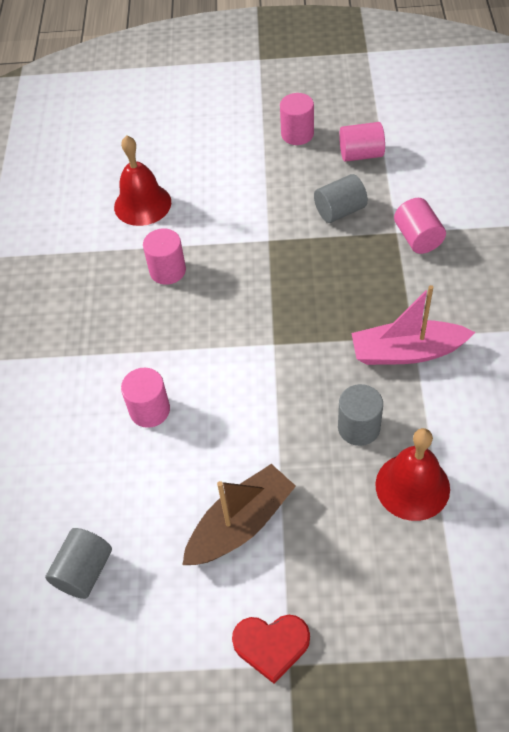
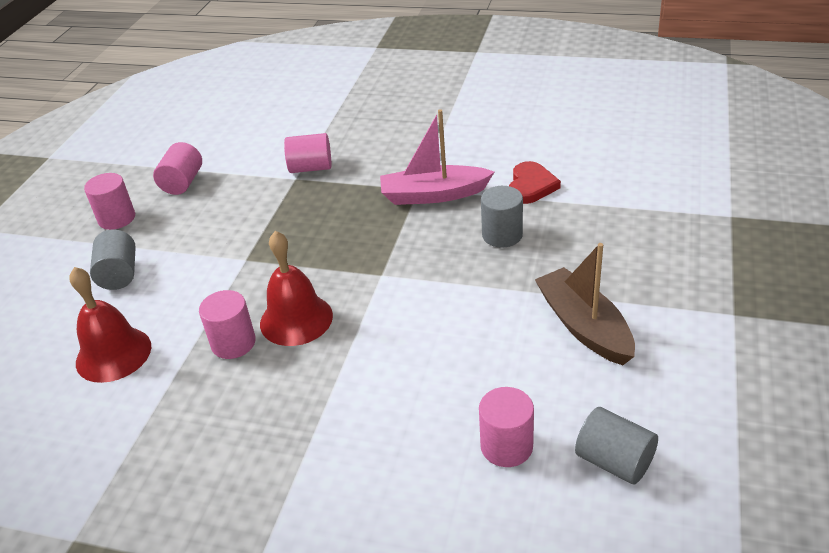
camera: 75 degrees left, 15 degrees down
(150, 410) = (421, 380): pink cylinder -> pink cylinder (506, 446)
(271, 645) = (714, 323): red heart -> red heart (531, 186)
(340, 211) = (244, 207): grey cylinder -> grey cylinder (119, 274)
(407, 352) = (433, 195): pink boat -> pink boat turned 75 degrees clockwise
(412, 486) = (572, 215): red bell -> red bell (296, 319)

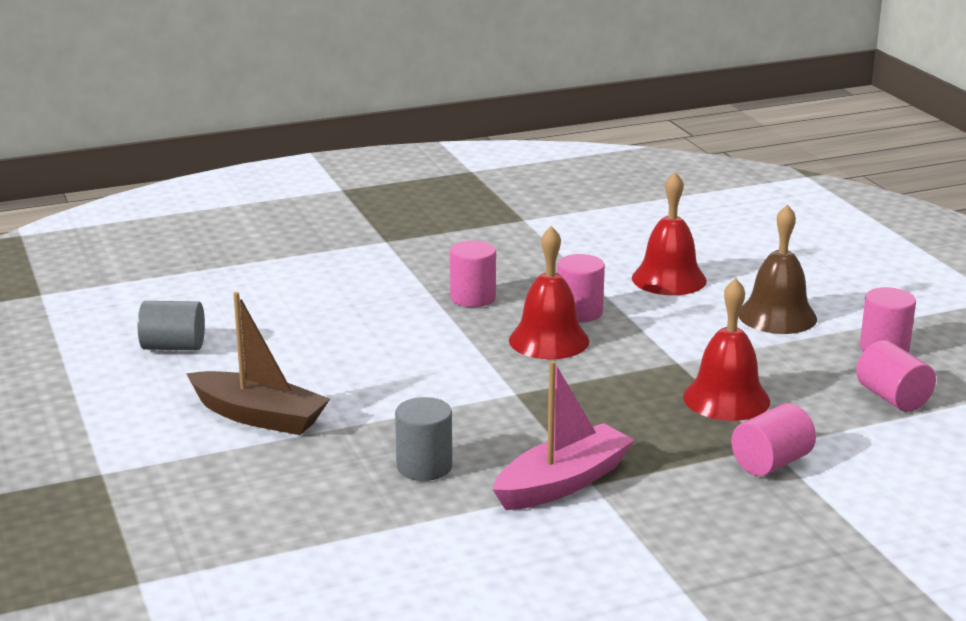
camera: 140 degrees right, 15 degrees down
(119, 274) = (777, 316): grey cylinder -> brown bell
(265, 217) = (726, 399): none -> red bell
(506, 446) = (268, 330): pink cylinder -> pink cylinder (473, 298)
(531, 186) = (446, 535): red heart -> none

